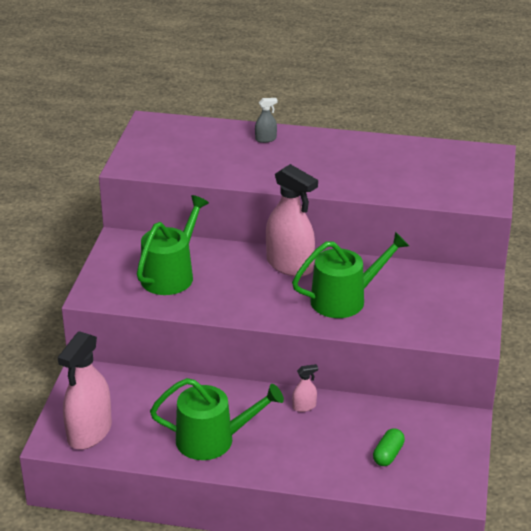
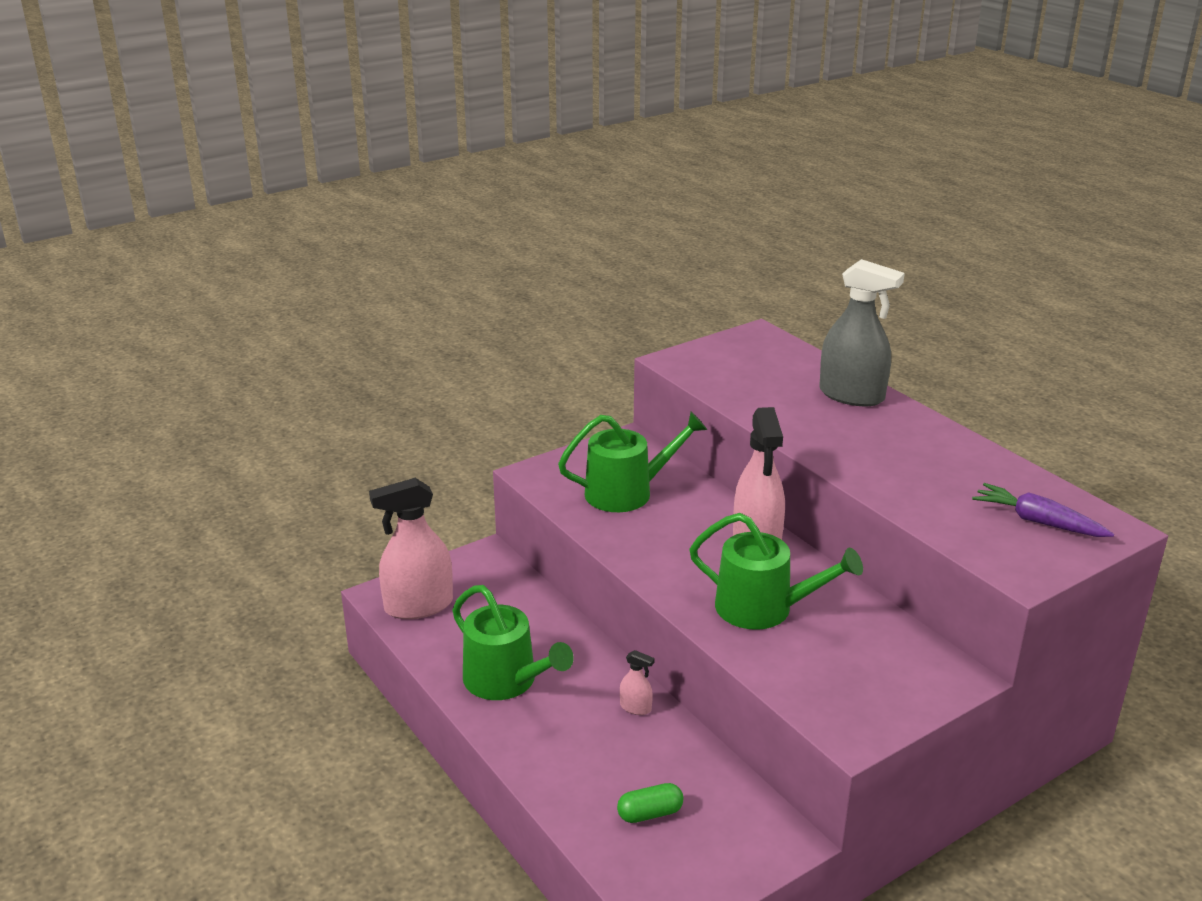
camera: 45 degrees right, 5 degrees down
(266, 139) = (851, 395): grey spray bottle -> grey spray bottle, size x2.33
(456, 168) = (1037, 521): none -> purple carrot

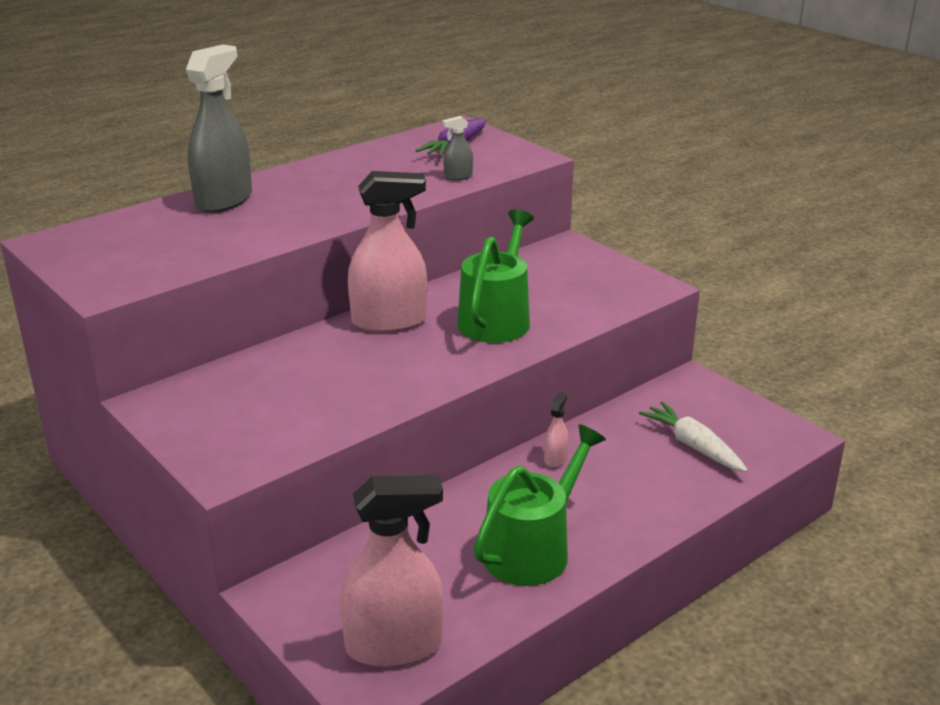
camera: 95 degrees left, 0 degrees up
(418, 606) = (394, 646): pink spray bottle -> pink spray bottle turned 75 degrees counterclockwise
(626, 492) = (281, 398): green watering can -> none
(650, 813) = (693, 446): green capsule -> white carrot
(941, 519) = (458, 176): none -> grey spray bottle

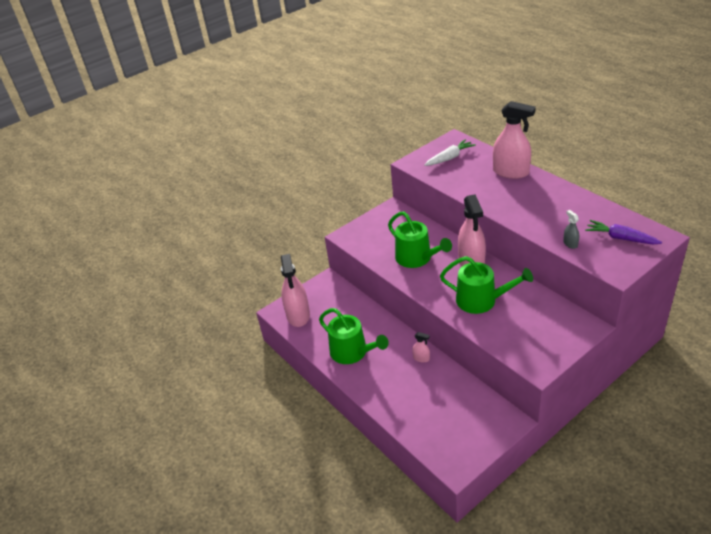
camera: 95 degrees right, 10 degrees up
(224, 200) = (511, 172): grey spray bottle -> pink spray bottle
(352, 377) = (416, 258): none -> green watering can
(693, 446) = (439, 416): white carrot -> white carrot (449, 158)

